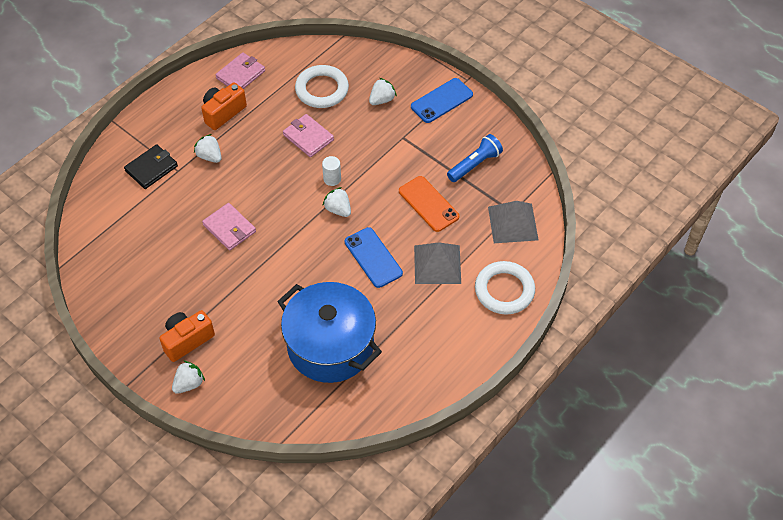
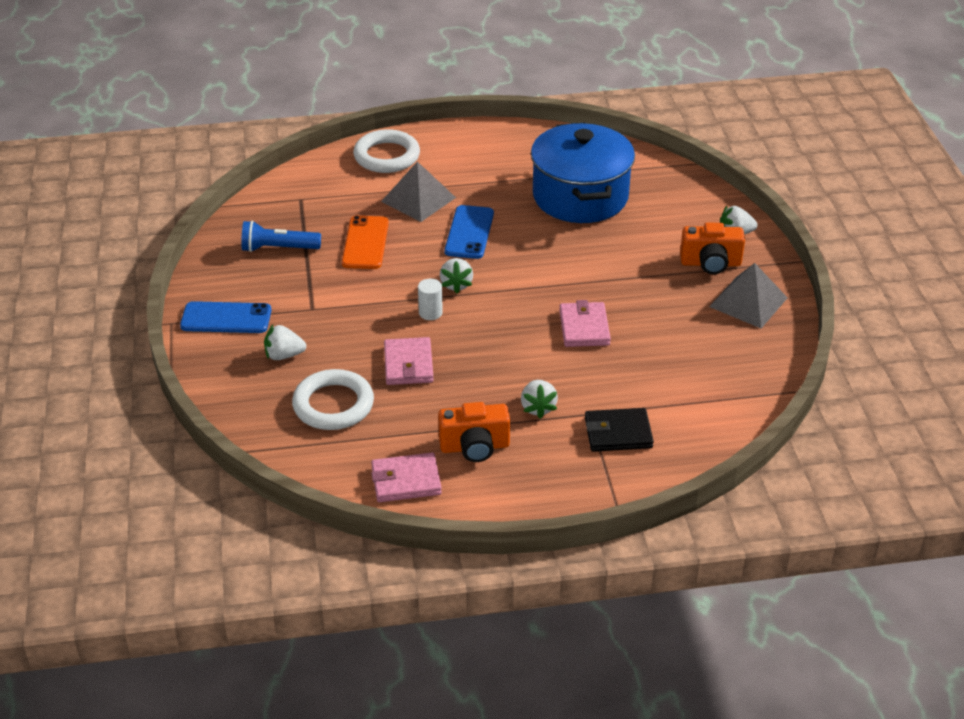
camera: 140 degrees left, 15 degrees down
(513, 223) = (312, 191): grey pyramid -> grey pyramid (748, 302)

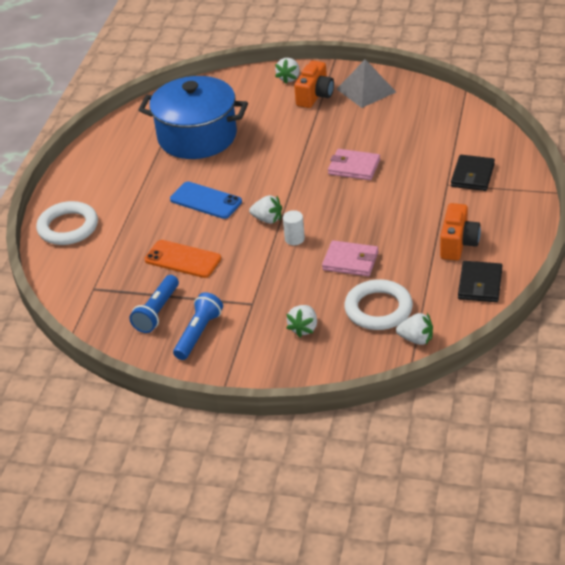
camera: 65 degrees left, 0 degrees up
(226, 318) = (236, 357): blue phone -> none
(254, 284) = (198, 334): none -> blue flashlight
(406, 481) = (480, 284): pink wallet -> black wallet
(418, 199) = (142, 220): grey pyramid -> none
(538, 408) = (430, 206): white strawberry -> white strawberry (416, 339)

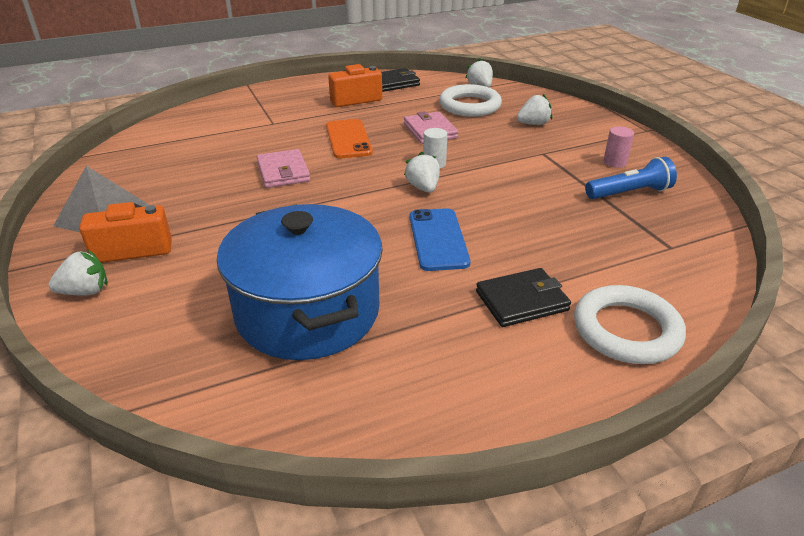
camera: 130 degrees left, 5 degrees down
(183, 259) = (546, 211): orange phone -> orange phone (348, 139)
(198, 334) = (615, 162): blue flashlight -> pink cylinder
(472, 175) = (249, 116): black wallet -> black wallet (521, 301)

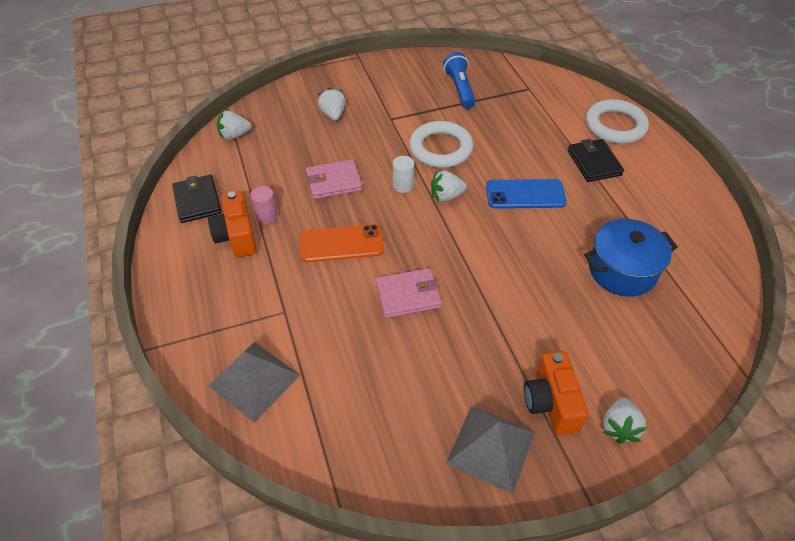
camera: 85 degrees left, 15 degrees up
(85, 291) = (619, 427): white strawberry -> white strawberry turned 150 degrees counterclockwise
(209, 118) = (254, 380): none -> grey pyramid
(308, 312) = (622, 270): blue pot -> blue pot, size x0.66
(469, 106) = (280, 148): white ring -> white ring (441, 148)
(615, 162) = (412, 85): pink cylinder -> pink cylinder (267, 216)

